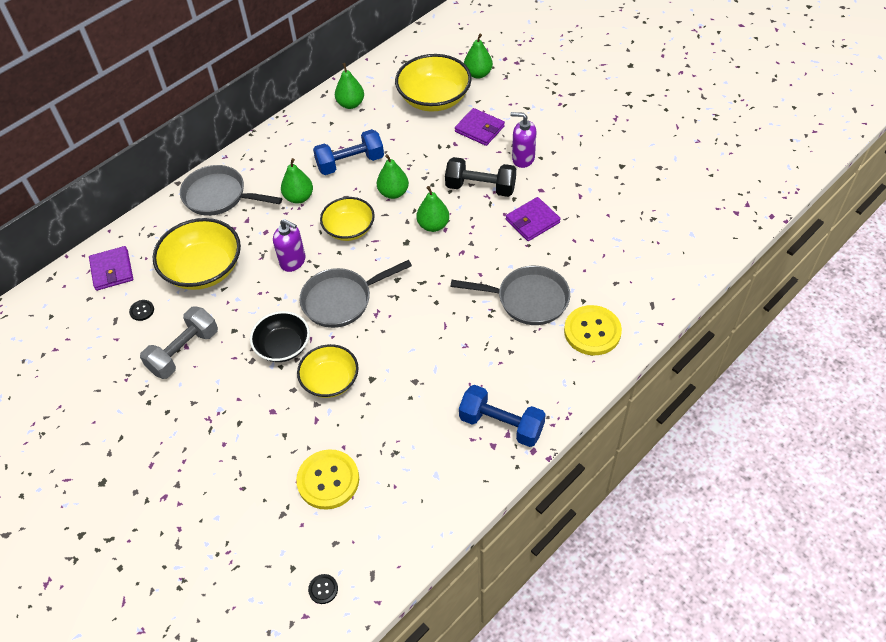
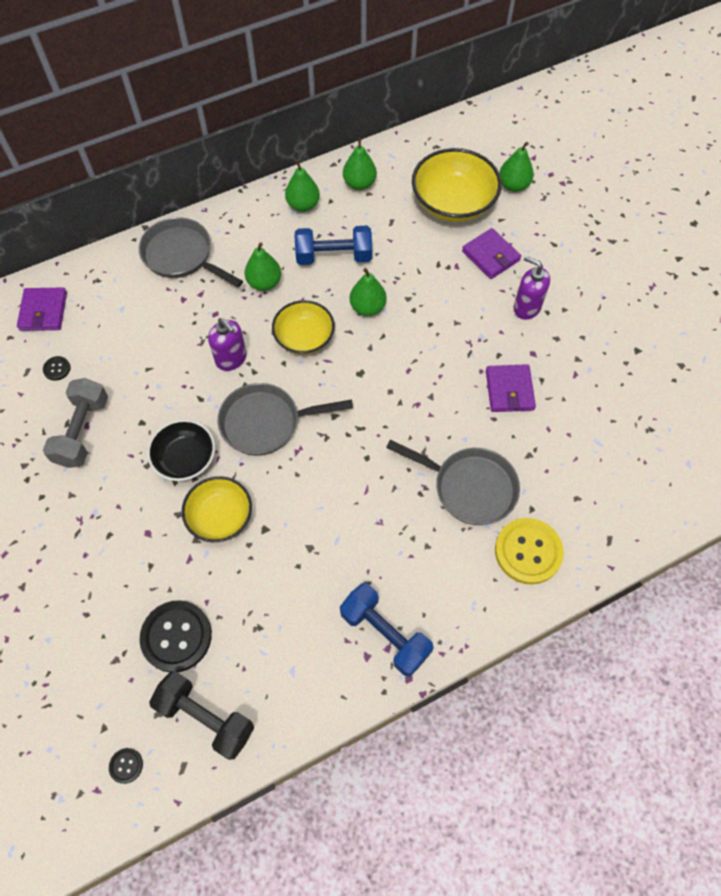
camera: 15 degrees right, 10 degrees up
(184, 351) = (82, 431): grey dumbbell -> grey dumbbell turned 45 degrees counterclockwise
(203, 269) = (136, 339): yellow bowl -> none
(328, 480) = (176, 636): yellow button -> black button
(433, 225) = (397, 361): green pear -> green pear (303, 205)
(480, 187) = (466, 330): black dumbbell -> black dumbbell (206, 717)
(532, 221) = (509, 390): purple wallet -> purple wallet turned 75 degrees counterclockwise

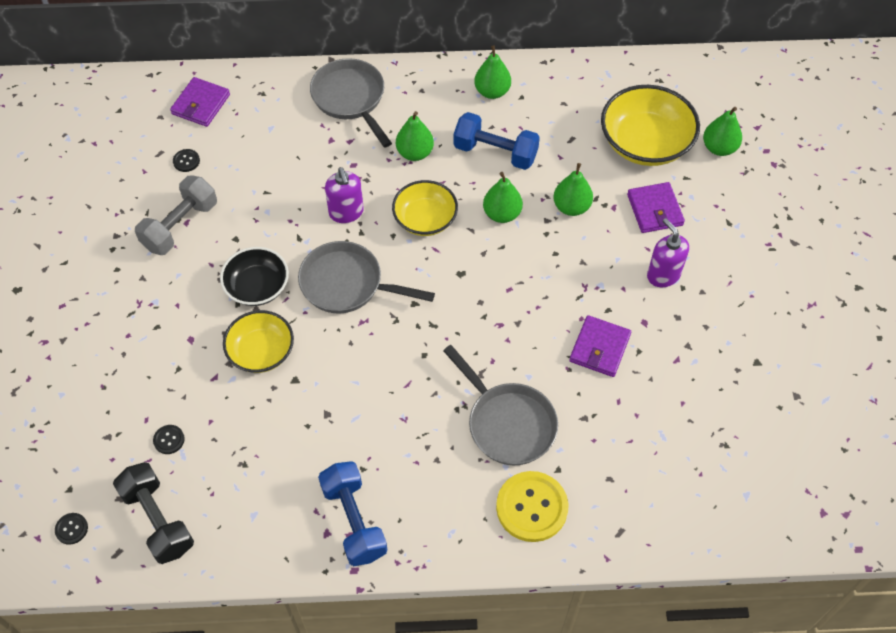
camera: 25 degrees right, 5 degrees down
(176, 636) = (169, 440): black button -> black button, size x0.44
(359, 184) = (559, 90): green pear -> green pear (571, 207)

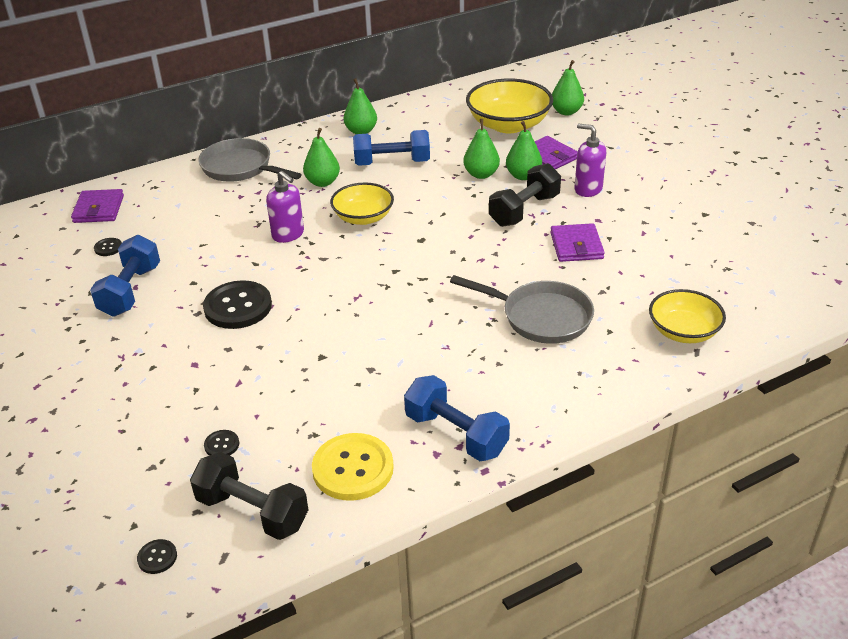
camera: 25 degrees left, 20 degrees down
(180, 226) = (130, 291): grey dumbbell -> blue dumbbell
(257, 287) = (238, 307): black bowl -> black button
(261, 352) = (274, 348): yellow bowl -> yellow bowl (683, 331)
(347, 284) = (323, 278): grey pan -> none
(502, 214) = (427, 195): green pear -> green pear (523, 176)
(532, 507) = (609, 363): yellow button -> yellow button (353, 469)
(581, 277) = (524, 210): none -> black dumbbell

